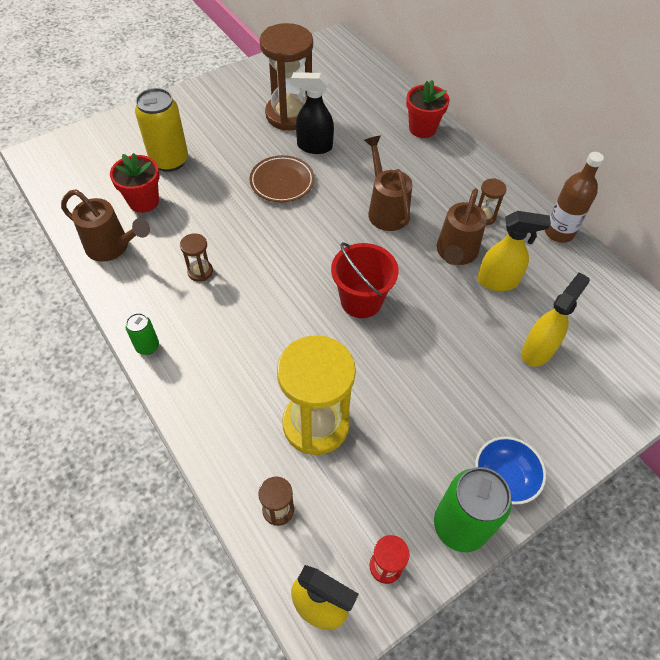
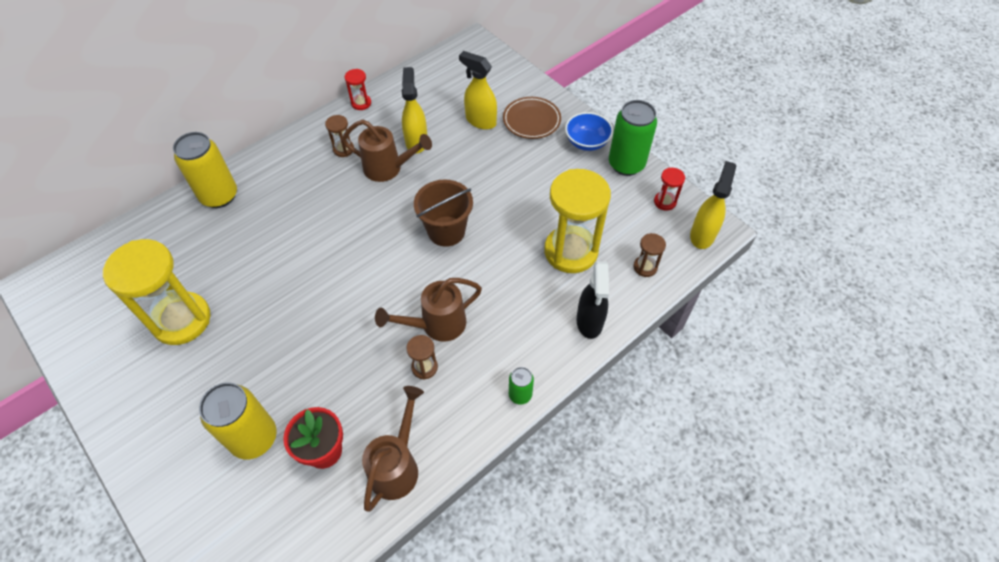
camera: 95 degrees left, 0 degrees up
(282, 182) = (295, 312): brown plate -> brown plate (531, 120)
(289, 115) = (181, 320): brown hourglass -> yellow hourglass
(314, 146) = (240, 289): black spray bottle -> black spray bottle (589, 322)
(361, 300) = (446, 231): red bucket -> brown bucket
(386, 210) = (336, 220): brown watering can -> brown watering can (437, 325)
(422, 128) = (219, 196): red flower pot -> yellow can
(559, 232) = (361, 103): brown bottle -> red hourglass

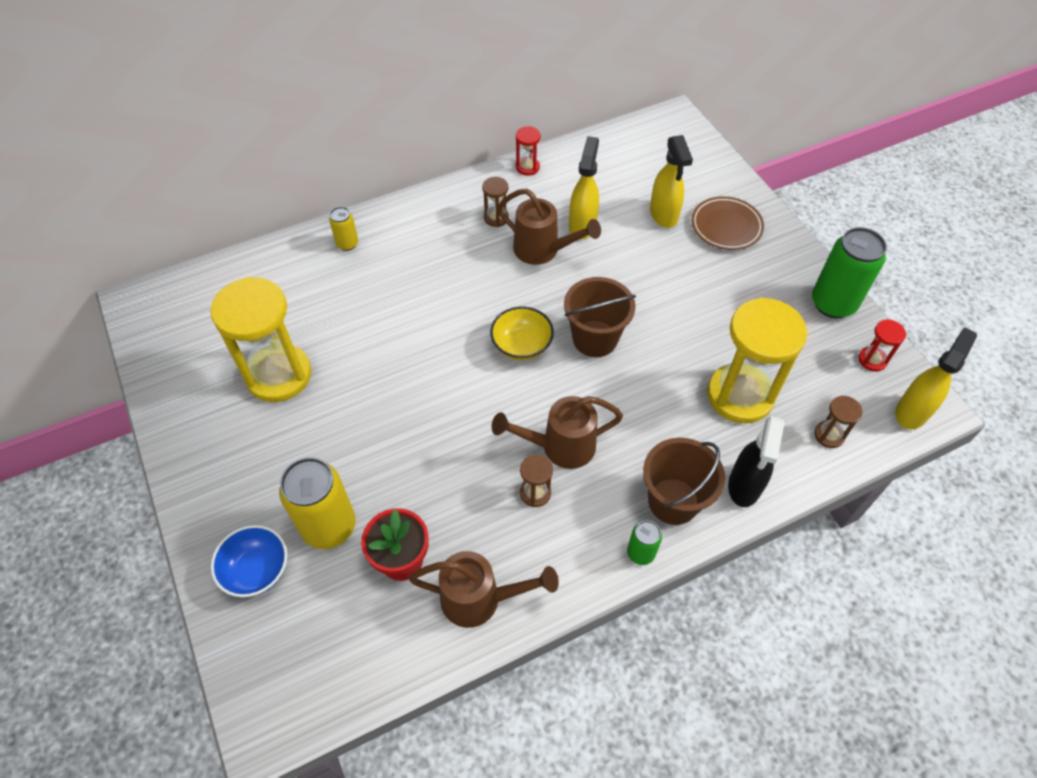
camera: 15 degrees right, 0 degrees up
(219, 196) = (347, 244): yellow can -> yellow can, size x0.51
(387, 249) = (521, 345): none -> yellow bowl
(397, 466) = (480, 599): brown watering can -> brown watering can turned 60 degrees clockwise
(480, 121) = (663, 215): yellow spray bottle -> yellow spray bottle turned 150 degrees counterclockwise
(537, 347) = (673, 501): none -> brown bucket
(587, 142) = (789, 266): blue bowl -> blue bowl (256, 570)

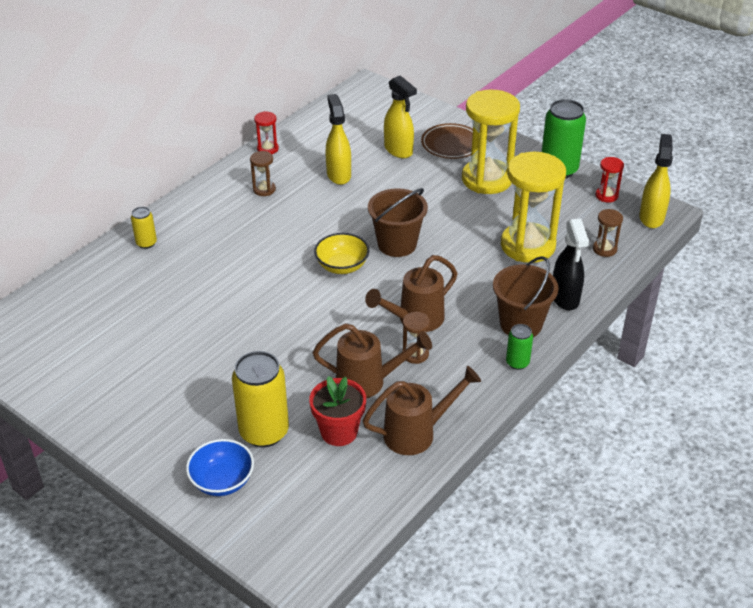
camera: 25 degrees left, 15 degrees down
(279, 375) = (148, 349): yellow hourglass -> yellow hourglass (487, 179)
(542, 250) = (317, 200): brown watering can -> brown watering can (368, 382)

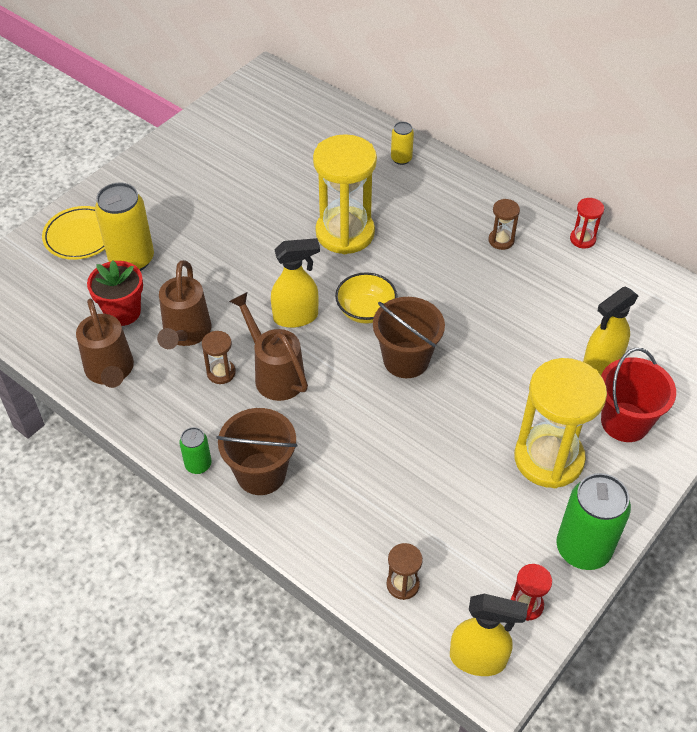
camera: 90 degrees right, 10 degrees up
(222, 481) = (80, 236): blue bowl -> yellow plate
(338, 175) = (538, 305): yellow spray bottle -> yellow spray bottle (296, 317)
(451, 145) = (625, 422): brown plate -> red bucket
(527, 245) = (407, 494): yellow hourglass -> yellow hourglass (345, 233)
(565, 298) = (304, 525): black spray bottle -> none

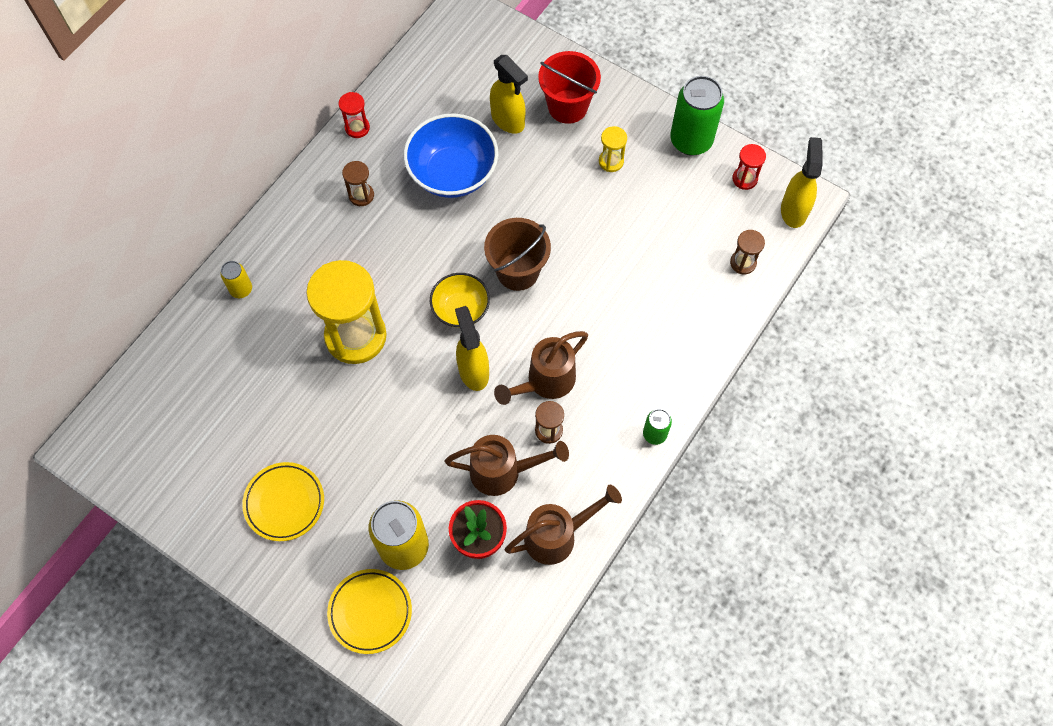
camera: 95 degrees left, 15 degrees up
(192, 185) = (284, 503): none -> yellow plate
(261, 473) = (656, 380): brown bucket -> none
(529, 312) = (453, 173): none -> blue bowl
(548, 458) = (611, 161): yellow hourglass -> yellow hourglass, size x0.44

